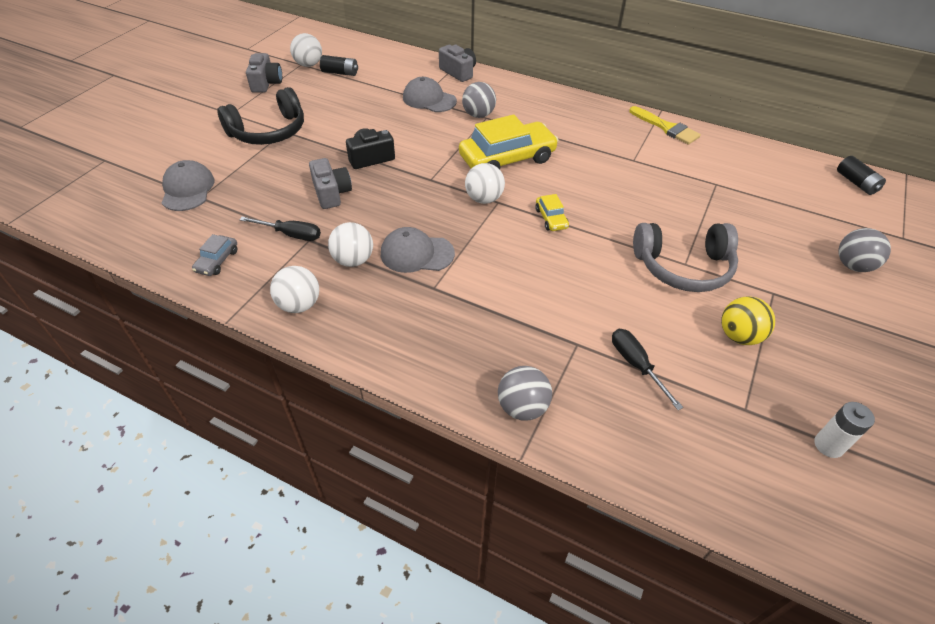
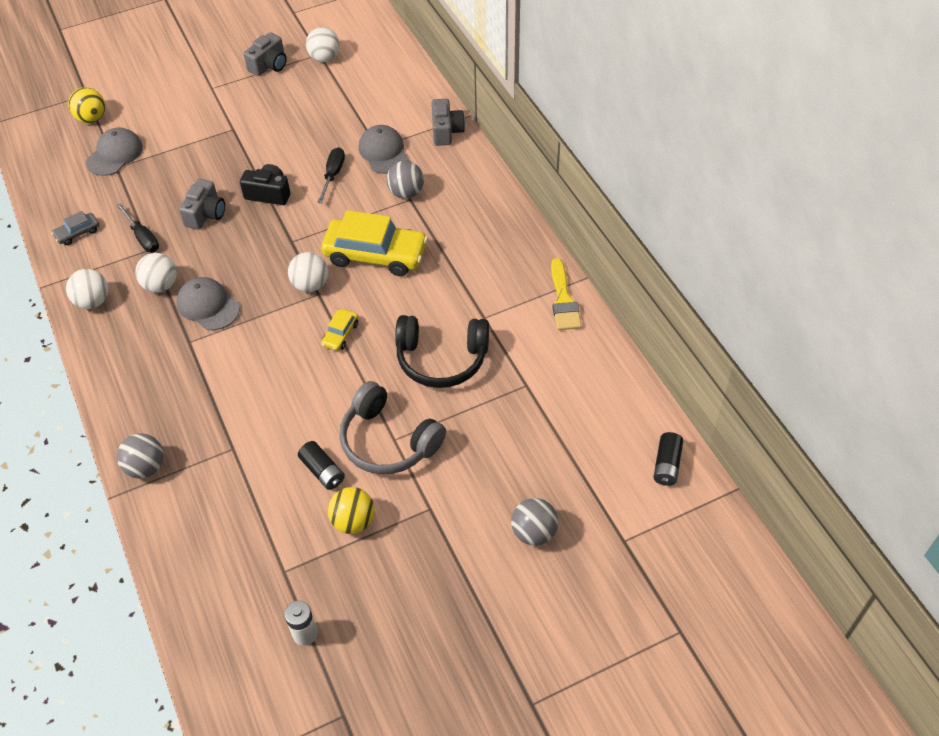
camera: 40 degrees right, 5 degrees up
(131, 174) = (92, 118): none -> yellow ball
(269, 131) = (221, 123): black headphones -> black headphones (441, 359)
(340, 73) = (341, 81): black battery -> black battery (322, 471)
(636, 365) = (252, 490): black screwdriver -> black screwdriver (333, 175)

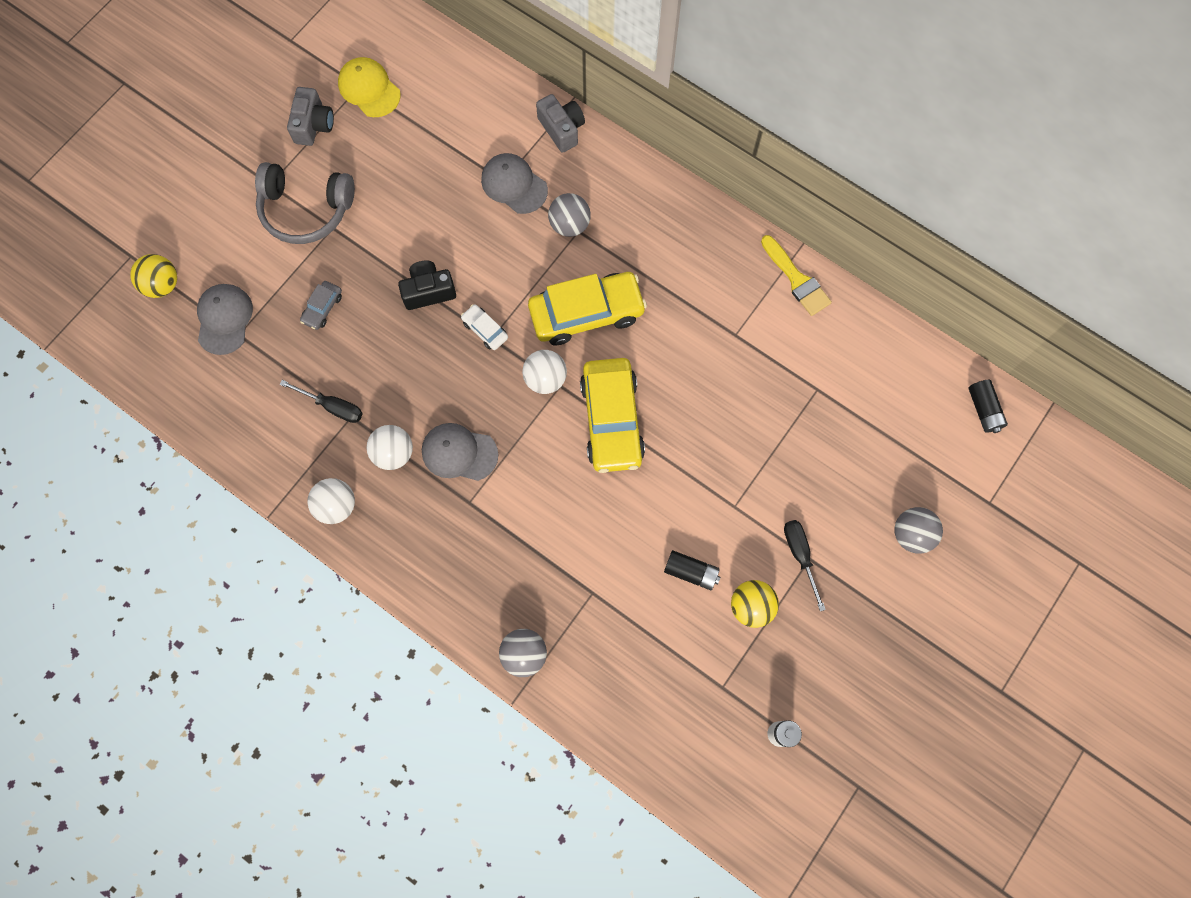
camera: 30 degrees left, 20 degrees up
(77, 233) = (258, 435): grey car -> grey car (323, 308)
(206, 214) = (379, 347): grey camera -> none
(290, 234) = (485, 330): none -> white car
(324, 58) = (369, 89): white ball -> yellow cap
(333, 175) = (480, 237): black screwdriver -> black screwdriver (800, 555)
(340, 334) = (612, 420): yellow car -> yellow car, size x2.22
(388, 441) = (730, 511): grey headphones -> grey headphones (306, 210)
(441, 359) = (724, 399): black headphones -> none

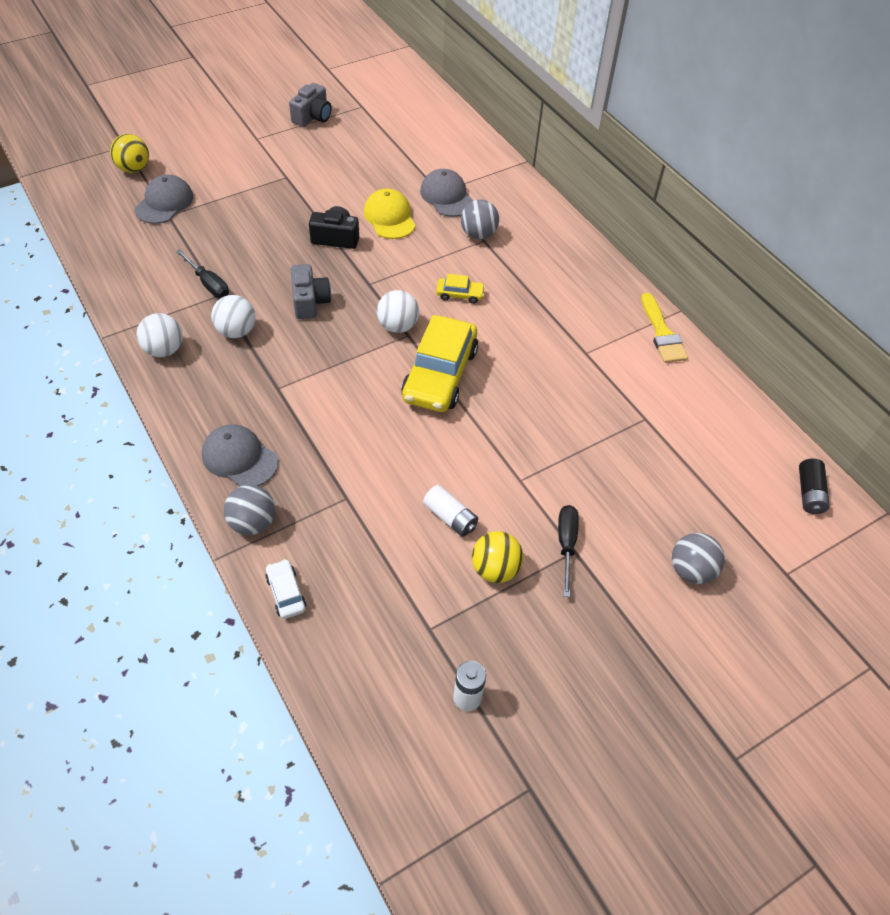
camera: 20 degrees right, 20 degrees down
(306, 210) = (273, 161): grey headphones -> none
(323, 308) = (244, 221): grey car -> none
(369, 89) = (368, 110): yellow cap -> yellow cap (389, 217)
(459, 453) = (292, 350): grey cap -> grey cap (239, 458)
(485, 330) = (366, 277): white car -> white car (286, 593)
(562, 129) = (506, 176): grey camera -> grey camera (310, 301)
(586, 313) = (460, 294): yellow car -> yellow car, size x0.45
(691, 572) = (450, 517): black battery -> white battery

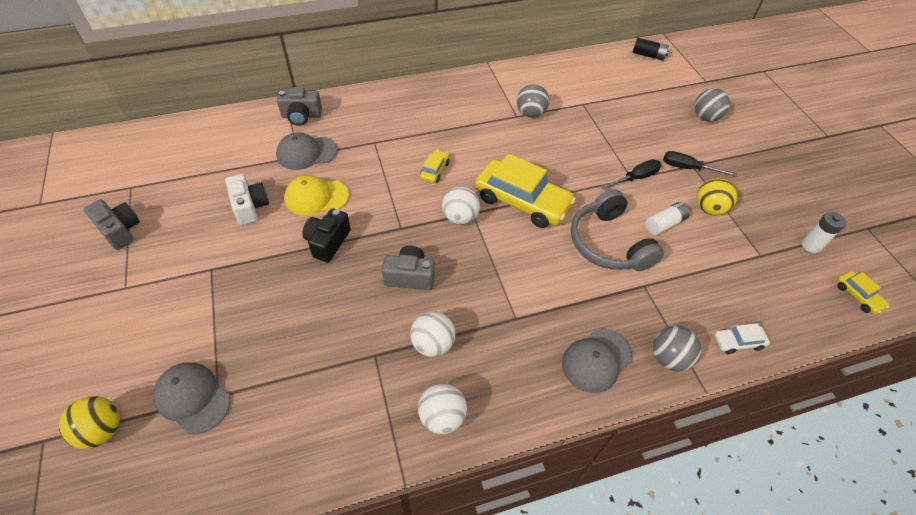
camera: 75 degrees left, 0 degrees up
(208, 284) = (353, 363): black screwdriver -> black screwdriver (635, 178)
(363, 179) = (250, 207): none -> white camera
(390, 749) = (857, 296): none -> yellow car
(401, 460) = (609, 243): none -> grey headphones
(478, 234) = (365, 143): grey ball -> grey ball (530, 114)
(499, 180) = (301, 116): none -> grey camera
(662, 333) = (507, 75): yellow brush -> none

